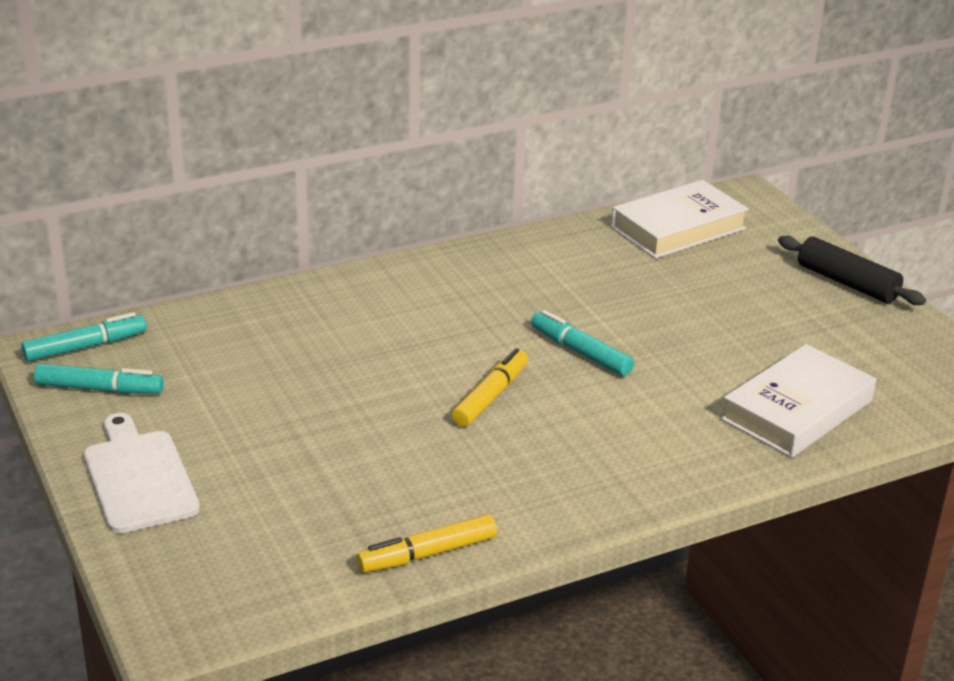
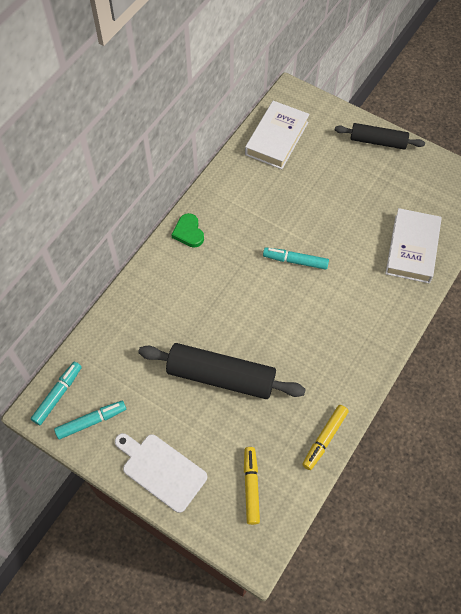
camera: 30 degrees left, 30 degrees up
(335, 421) = (221, 376): none -> black rolling pin
(444, 268) = (188, 232): none -> green heart
(490, 396) = (277, 317): yellow marker -> yellow marker (251, 486)

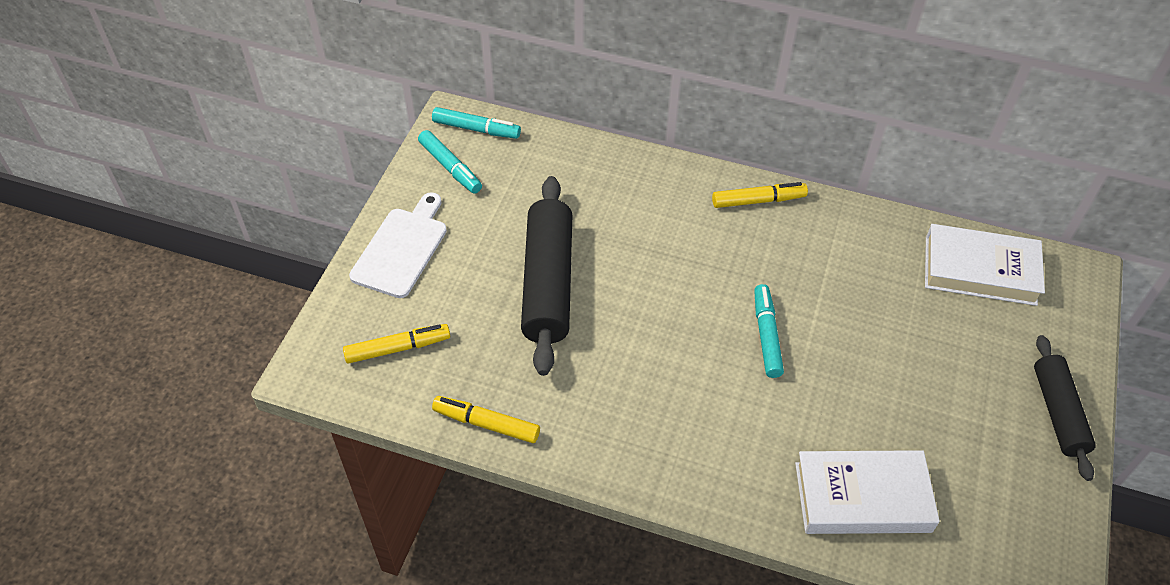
camera: 75 degrees right, 10 degrees down
(188, 232) = (758, 201): green heart -> yellow marker

